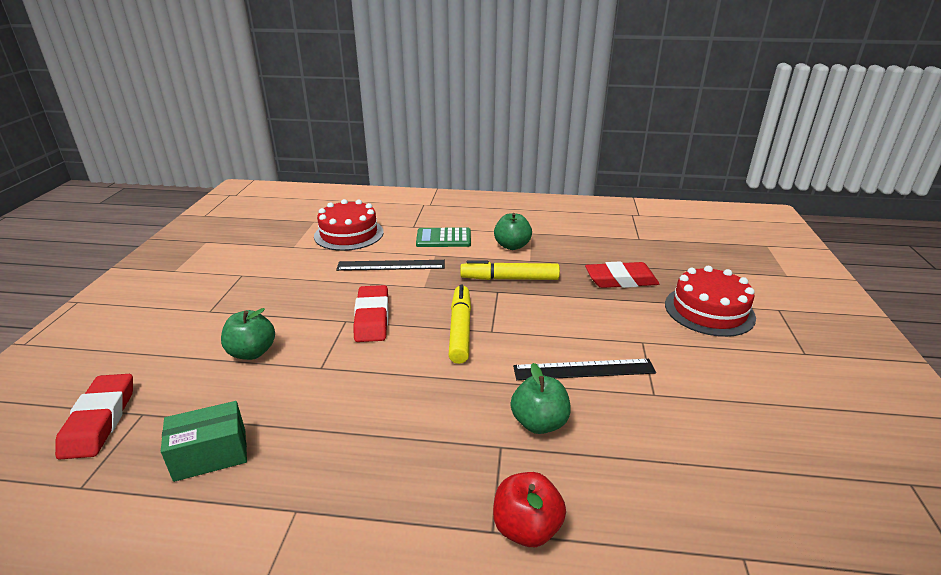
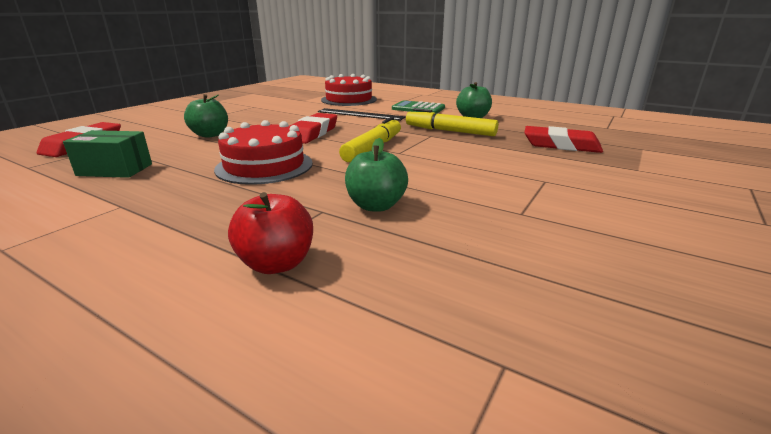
camera: 25 degrees right, 5 degrees down
(584, 369) = (460, 185): black ruler -> none
(709, 310) = (649, 175): red cake -> red cake (264, 166)

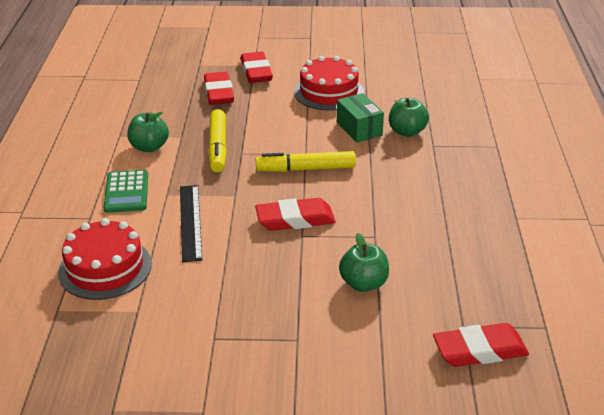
camera: 120 degrees left, 10 degrees up
(115, 170) = (489, 269): green box -> green box (359, 129)
(264, 166) = (399, 200): red cake -> red cake (329, 92)
(276, 264) = (490, 135): red apple -> none
(614, 167) = (256, 72): none -> red eraser

